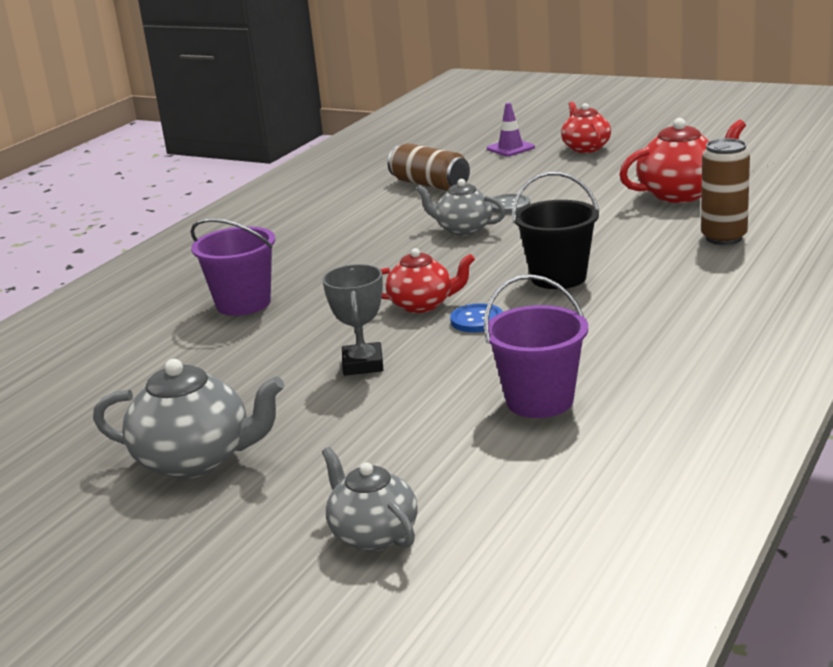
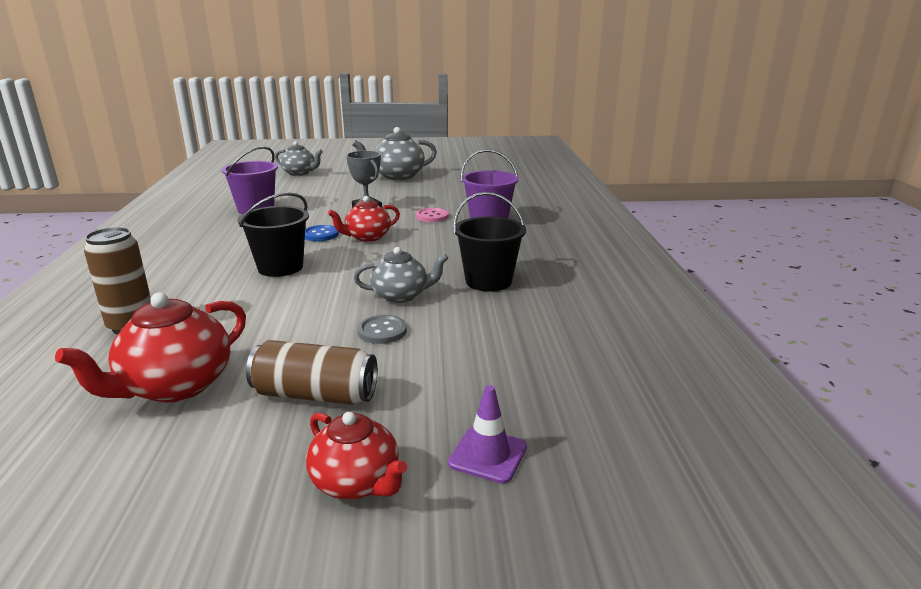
camera: 145 degrees right, 0 degrees up
(296, 327) = (432, 216): none -> pink button
(369, 230) = (488, 281): none -> black bucket
(430, 185) = (510, 348): brown can -> brown can (315, 394)

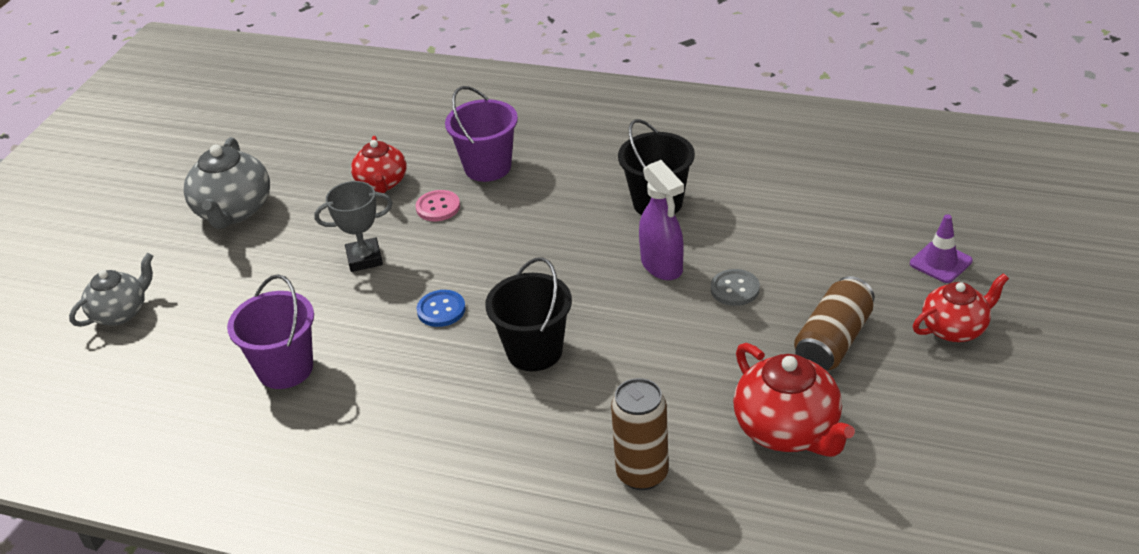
camera: 65 degrees left, 15 degrees up
(367, 237) = (477, 271): red teapot -> red teapot (382, 183)
(401, 296) = (662, 266): grey teapot -> purple spray bottle

